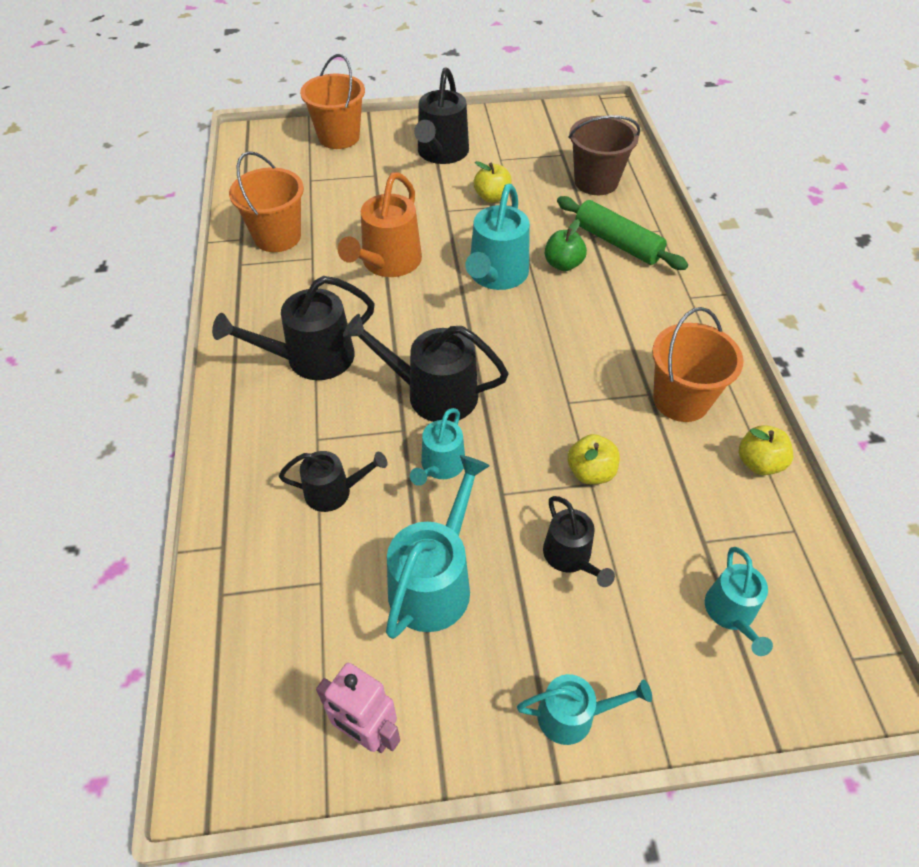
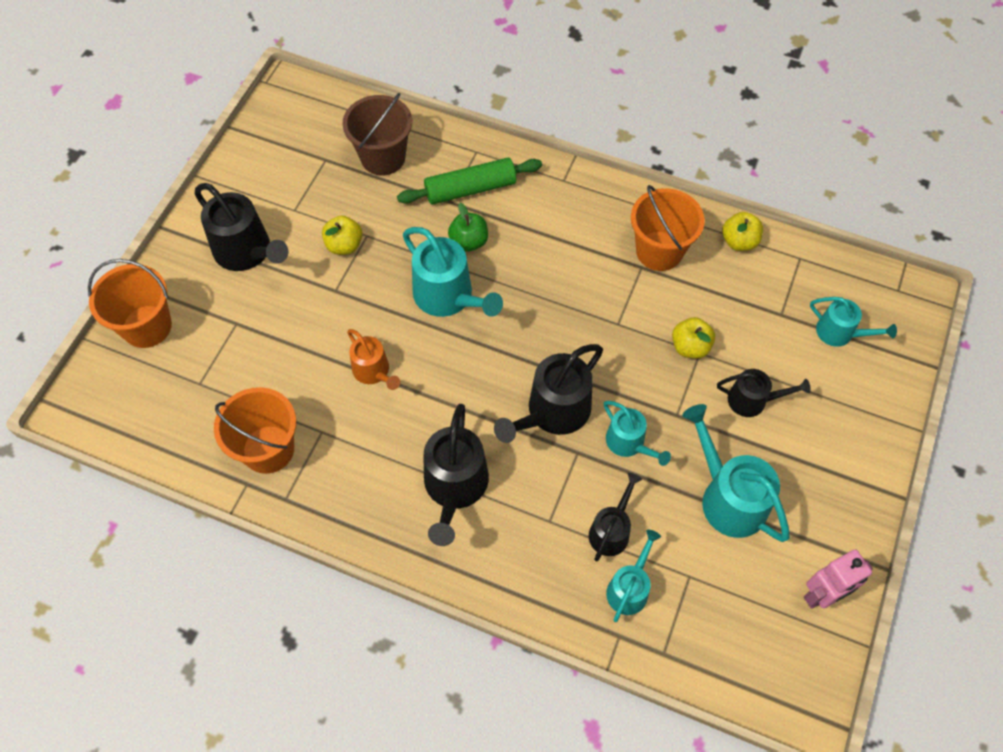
camera: 60 degrees left, 10 degrees up
(388, 263) = (373, 371): orange watering can -> orange watering can, size x0.60
(573, 715) = (865, 464): turquoise watering can -> turquoise watering can (629, 588)

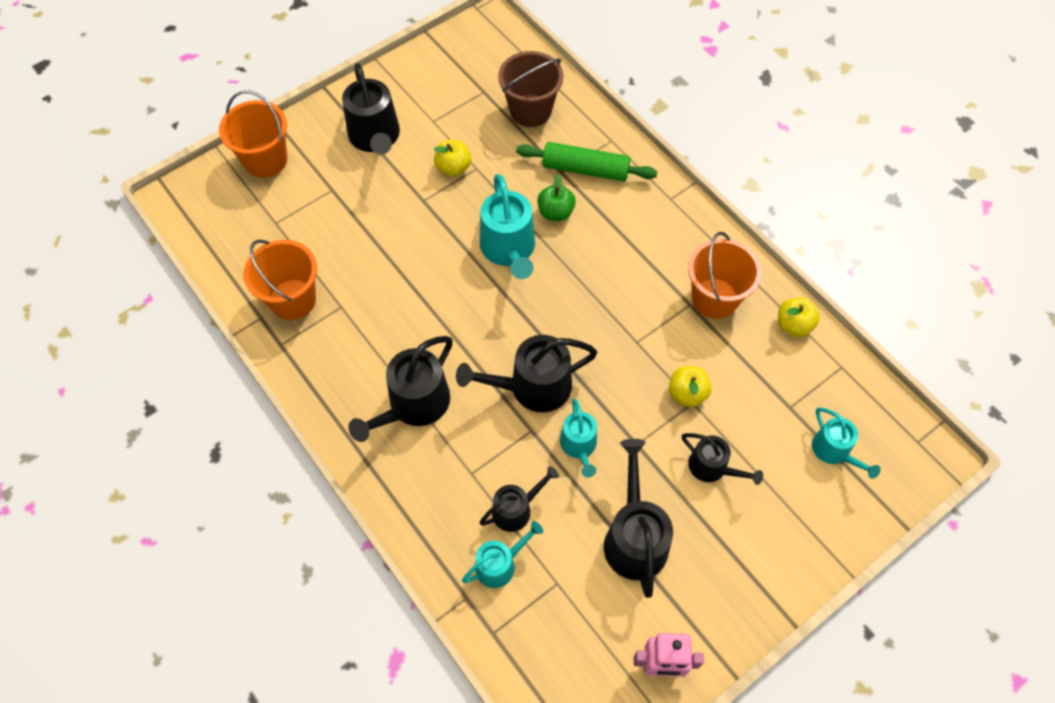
camera: 30 degrees right, 0 degrees up
(373, 371) = (410, 280): orange watering can -> none
(728, 497) = (634, 537): turquoise watering can -> black watering can

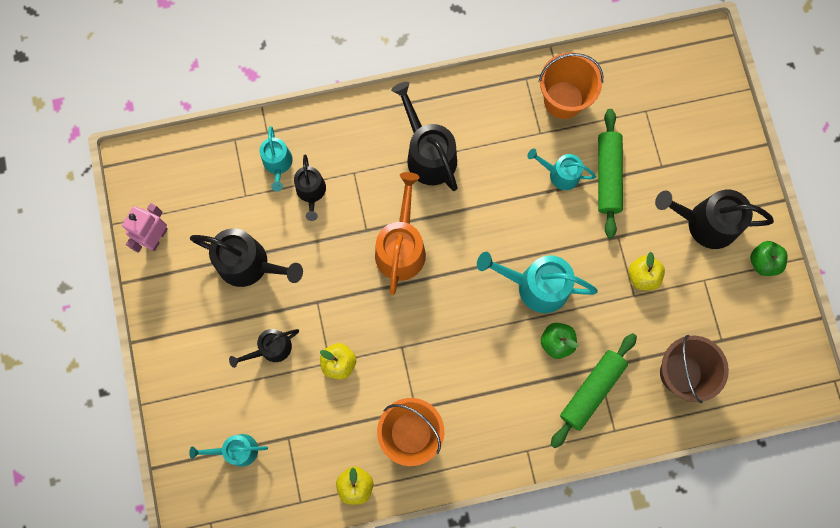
camera: 115 degrees right, 15 degrees up
(265, 160) = (717, 124): orange bucket -> none
(363, 230) = (607, 176): none -> green rolling pin
(393, 84) = (763, 262): none -> green apple
(532, 387) = (401, 247): black watering can -> orange watering can
(579, 446) = (337, 259): turquoise watering can -> turquoise watering can (560, 174)

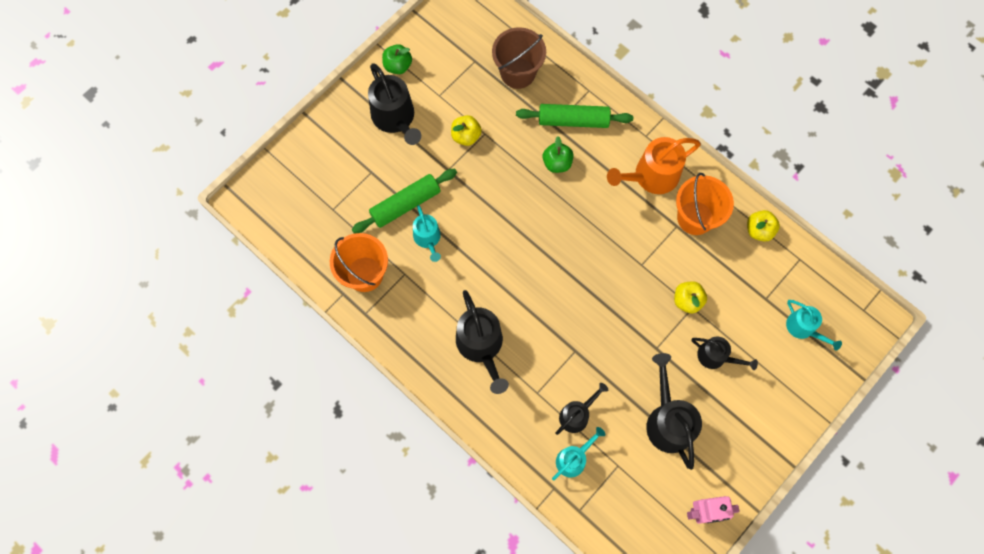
camera: 125 degrees left, 5 degrees down
(401, 247) = (569, 315): orange watering can -> orange watering can (651, 176)
(428, 154) = (481, 346): black watering can -> black watering can turned 45 degrees counterclockwise
(536, 286) = (526, 202): turquoise watering can -> none

